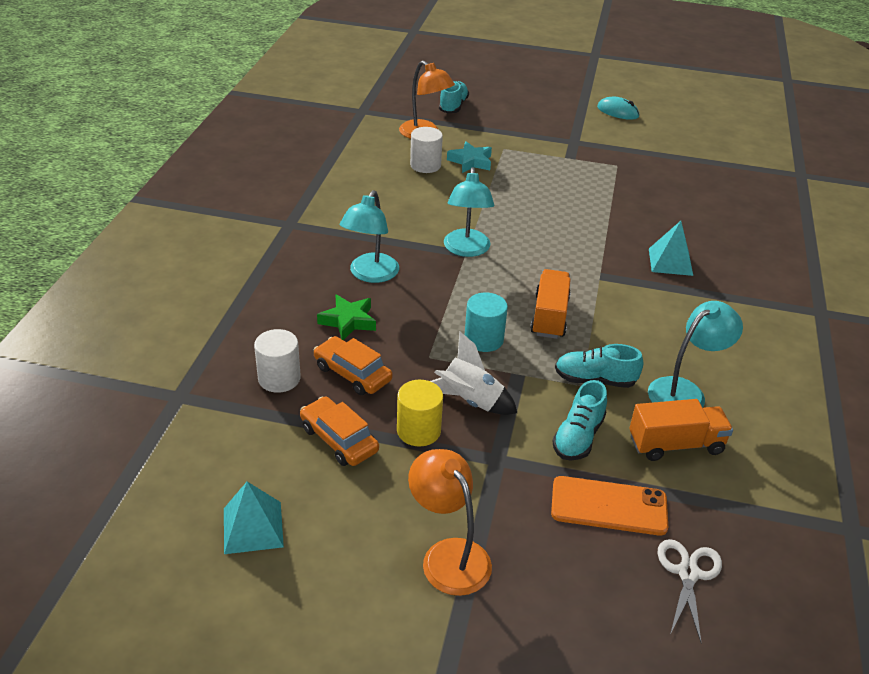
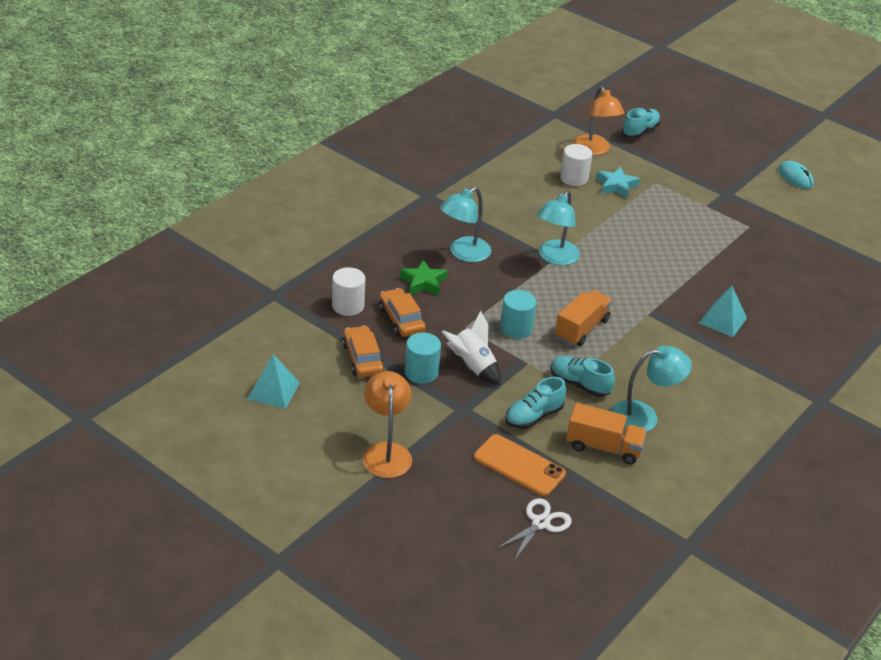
camera: 25 degrees right, 0 degrees up
(418, 431) = (421, 372): yellow cylinder -> turquoise cylinder

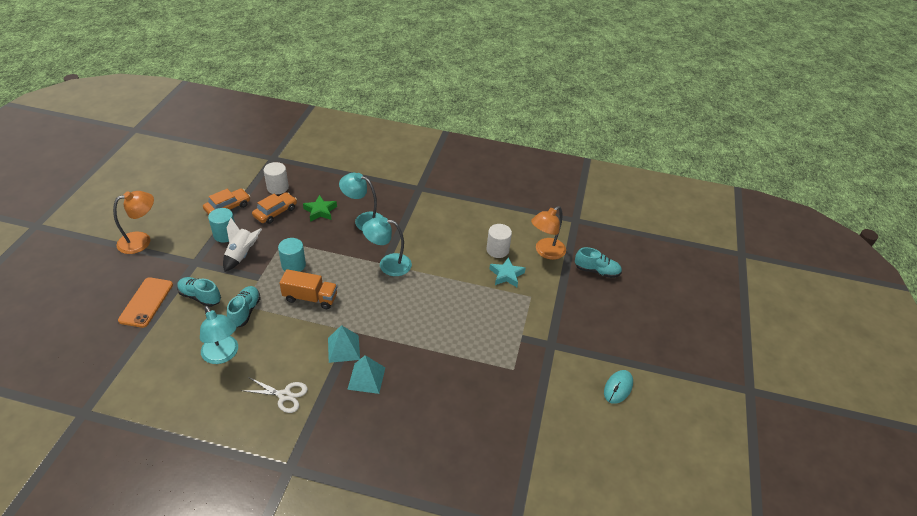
camera: 65 degrees right, 5 degrees up
(273, 390) = (183, 183): turquoise pyramid -> turquoise pyramid (343, 348)
(540, 523) = (90, 327): white scissors -> white scissors (284, 395)
(603, 447) = (179, 341): orange truck -> none

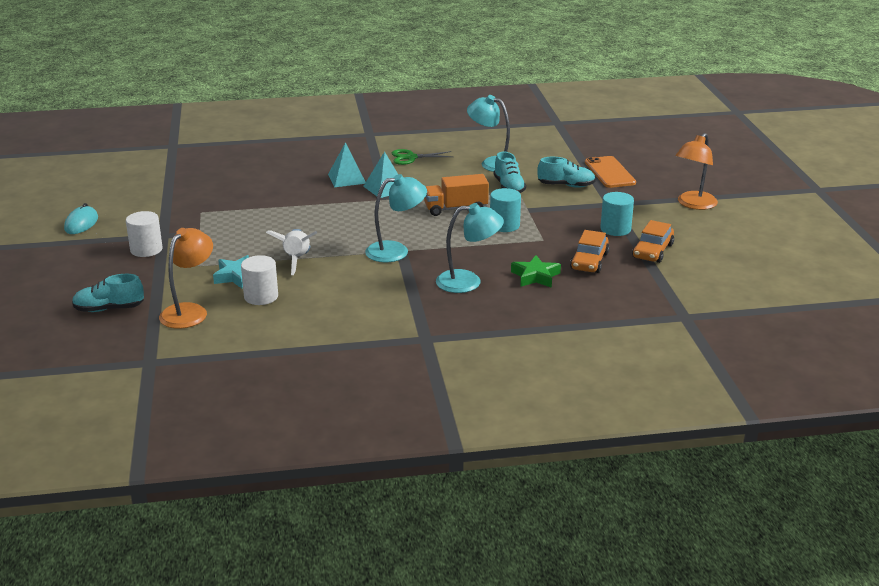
camera: 160 degrees right, 15 degrees down
(242, 255) = (571, 219): white rocket -> white rocket (296, 260)
(277, 187) = (624, 285): white cylinder -> white cylinder (146, 250)
(284, 395) = (411, 157): white scissors -> green scissors

